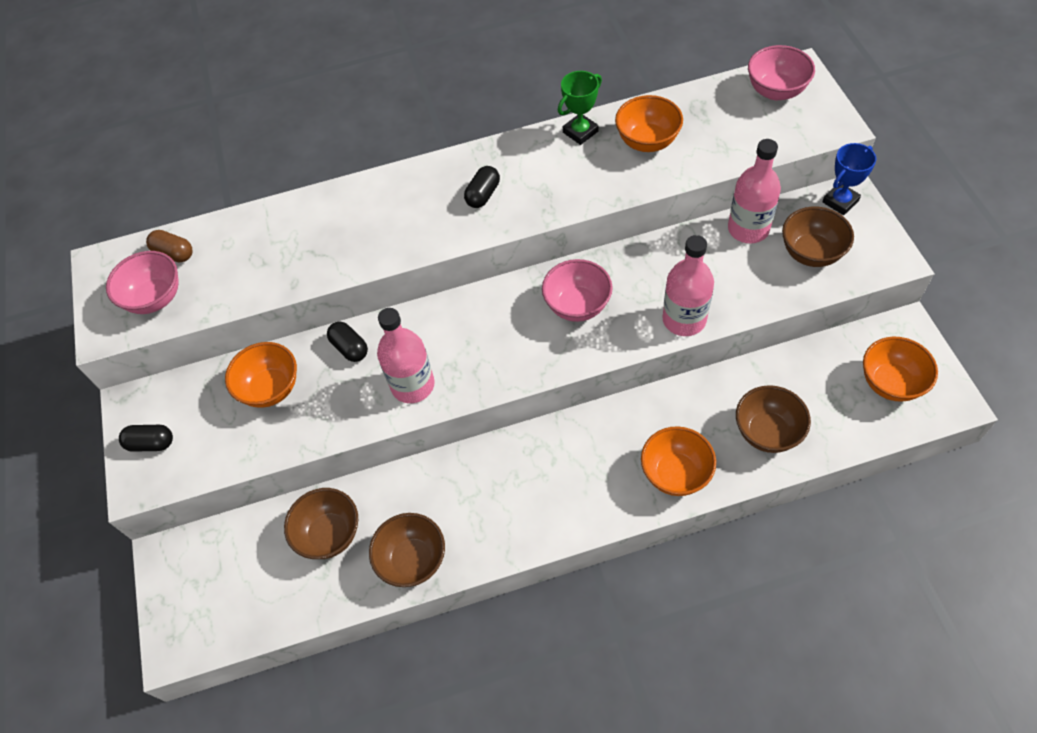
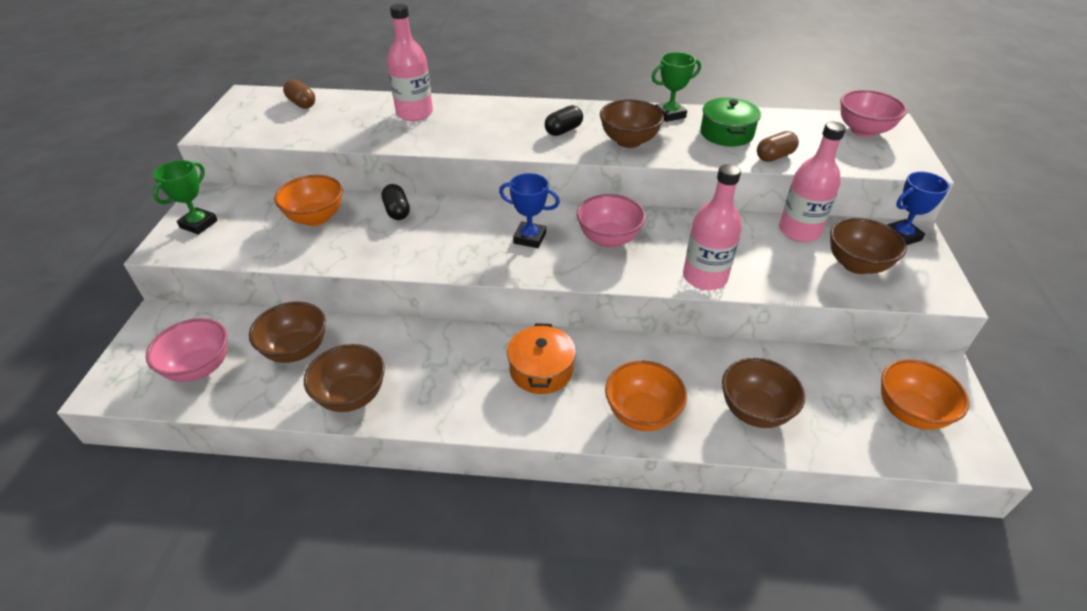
camera: 15 degrees right, 15 degrees down
(151, 443) = (199, 224): black capsule -> green trophy
(155, 298) = (266, 123): pink bowl -> pink bowl (200, 368)
(413, 385) = (430, 250): pink bottle -> pink bottle (414, 113)
(501, 333) = (529, 238): none -> blue trophy
(556, 187) = (629, 141): none -> brown bowl
(569, 464) = (541, 370): none -> orange pot
(647, 141) = (726, 133): orange bowl -> green pot
(705, 159) = (774, 156): none -> brown capsule

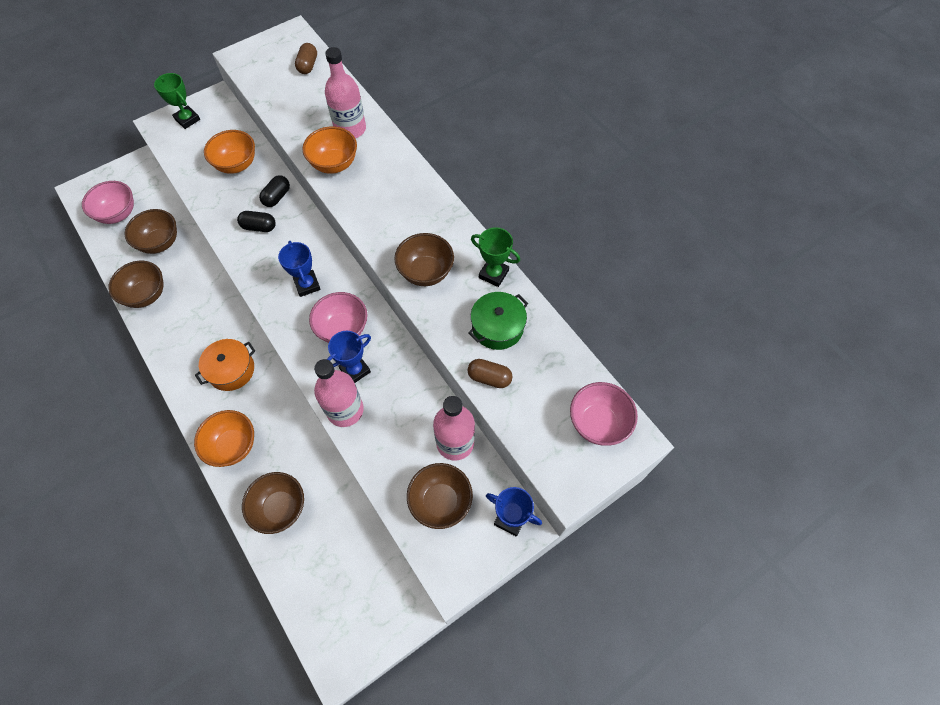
camera: 50 degrees right, 20 degrees up
(199, 224) = (187, 119): green trophy -> green trophy turned 60 degrees clockwise
(563, 130) = (405, 225): black capsule -> black capsule (259, 227)
(664, 252) = (355, 370): none -> blue trophy
(909, 412) = (347, 606): orange bowl -> orange bowl (334, 164)

